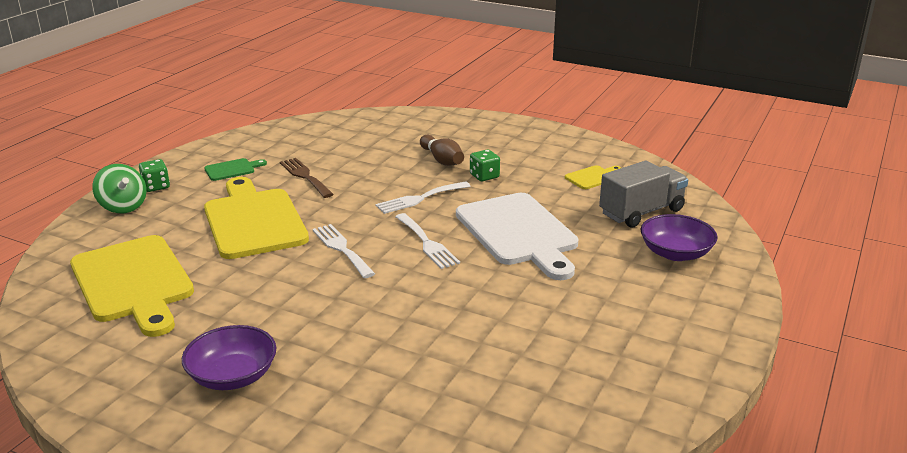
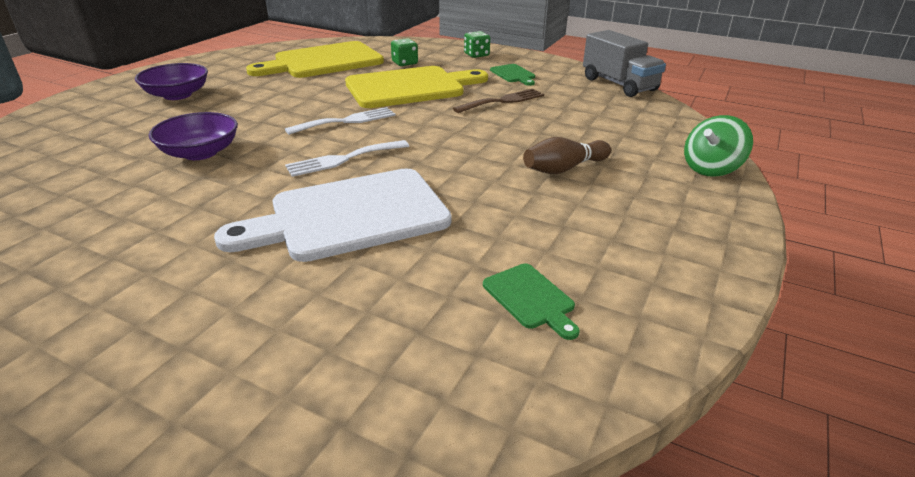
camera: 90 degrees right, 5 degrees up
(123, 207) = (441, 49): green spinning top -> green spinning top (711, 169)
(420, 198) = (451, 155): white fork -> none
(484, 176) = (518, 197): green dice -> green dice (404, 63)
(592, 177) = (531, 298): yellow cutting board -> green cutting board
(641, 212) = (390, 344): grey truck -> grey truck (619, 84)
(675, 253) = (230, 366): purple bowl -> purple bowl (200, 153)

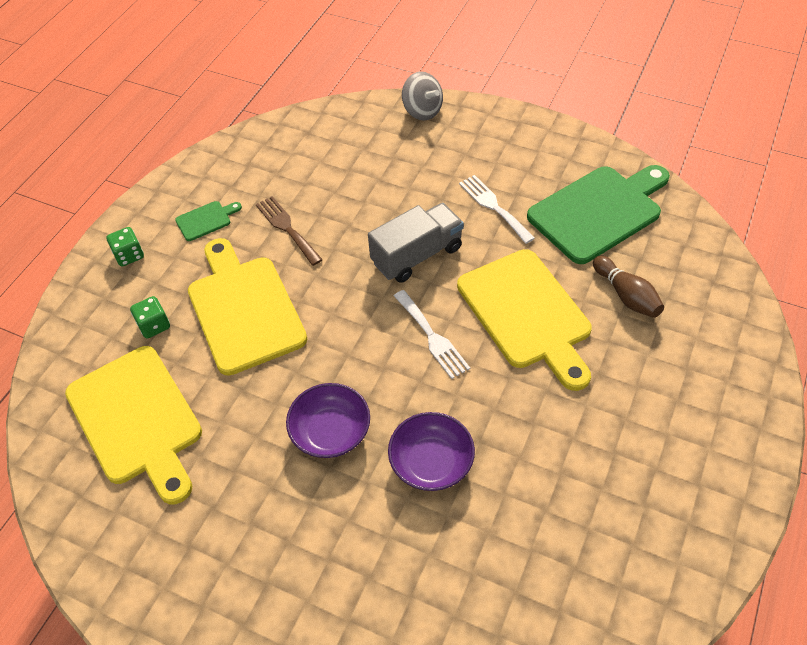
camera: 90 degrees left, 20 degrees up
(177, 95) = (264, 559): purple bowl -> purple bowl (330, 431)
(346, 121) = (344, 351): white fork -> white fork (493, 206)
(350, 216) = (527, 313): white cutting board -> yellow cutting board
(531, 298) = (598, 211): green cutting board -> green cutting board, size x2.34
(564, 168) = (432, 189): brown bowling pin -> brown bowling pin (626, 295)
(619, 84) = (242, 140): grey truck -> grey truck (417, 255)
(711, 169) = (422, 111): green spinning top -> grey spinning top

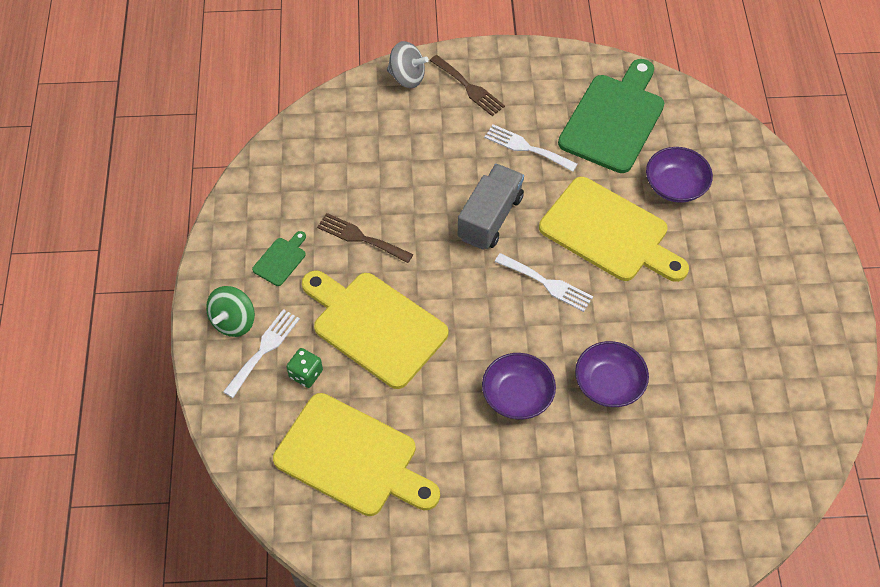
camera: 30 degrees left, 5 degrees up
(129, 255) = (233, 321): green dice -> green spinning top
(135, 289) = (264, 350): none -> white fork
(473, 137) = (469, 87): none -> brown fork
(626, 295) = (675, 185): brown bowling pin -> purple bowl

